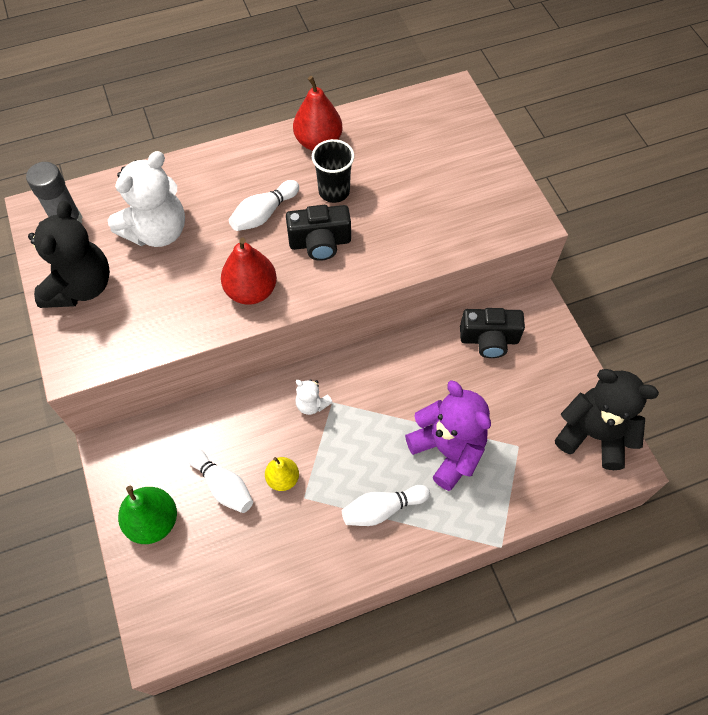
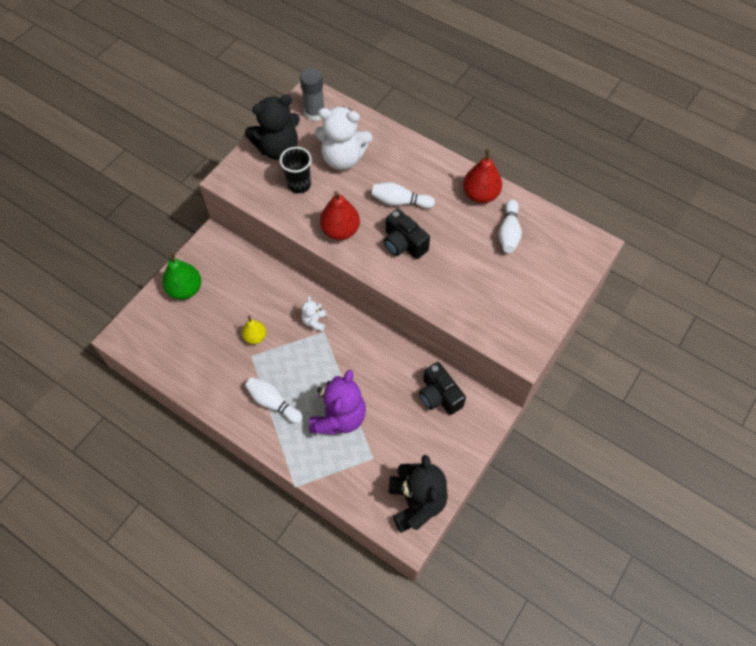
camera: 55 degrees right, 0 degrees up
(222, 485) = (230, 308): white bowling pin -> white bowling pin (508, 233)
(334, 191) = (449, 227): black cup -> black cup (299, 184)

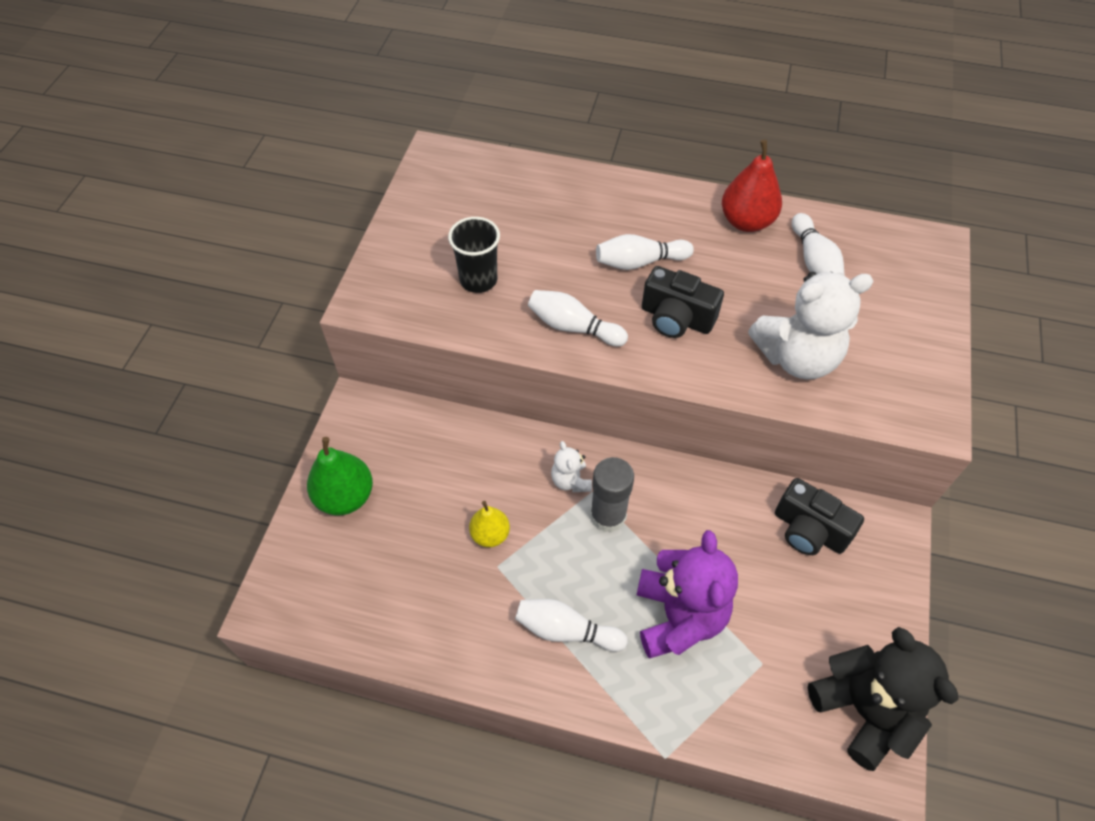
camera: 20 degrees left, 5 degrees down
(278, 149) = (422, 239): black teddy bear -> none
(314, 113) = (454, 176): grey glue stick -> grey glue stick (608, 515)
(340, 230) = (573, 327): red pear -> white bowling pin
(343, 158) = (526, 226): white teddy bear -> white teddy bear (796, 357)

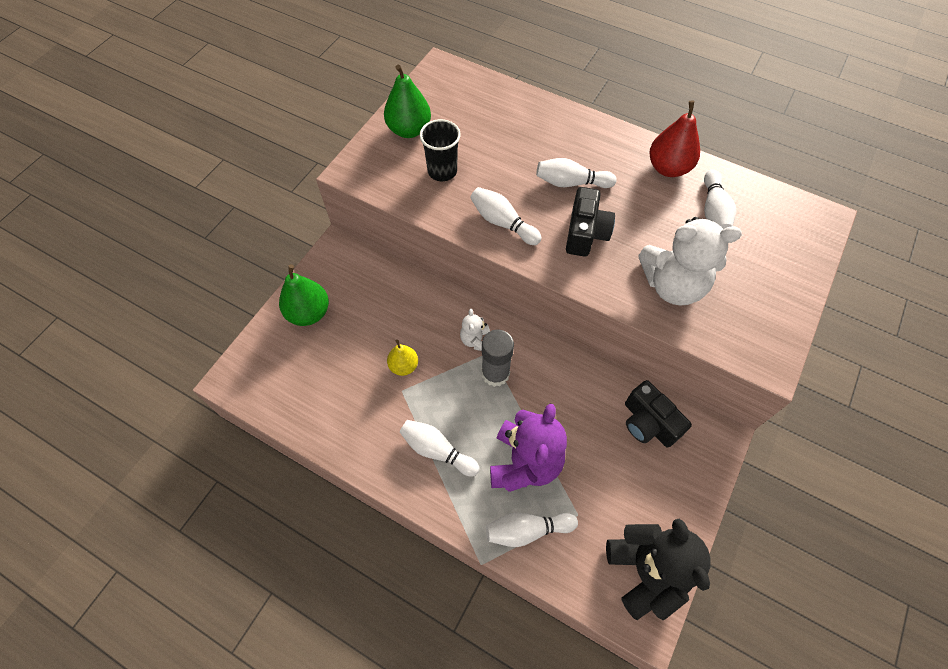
camera: 15 degrees right, 5 degrees up
(420, 237) = (409, 130): none -> green pear
(676, 318) = (585, 233): black camera -> black camera turned 120 degrees counterclockwise
(708, 699) = (527, 530): none -> white bowling pin

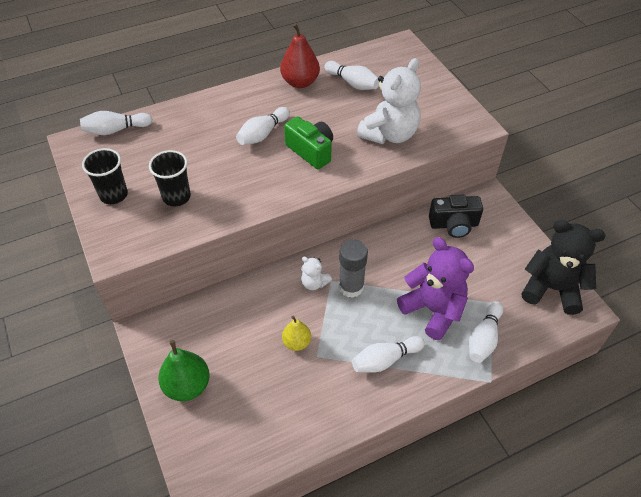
camera: 55 degrees left, 10 degrees down
(409, 130) = (114, 195): green pear -> black cup
(502, 223) = (259, 189): white bowling pin -> white bowling pin (115, 130)
(585, 233) = (311, 151): black camera -> green camera

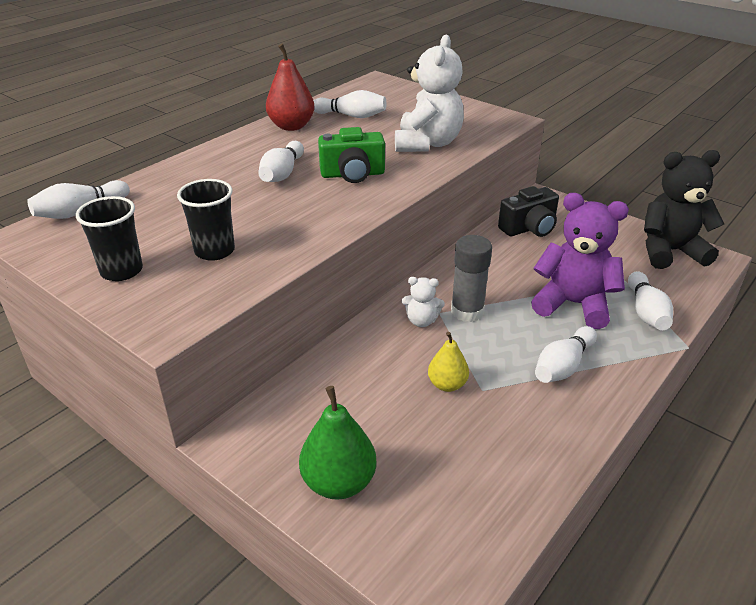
camera: 25 degrees left, 15 degrees down
(311, 151) = (352, 174): green camera -> green camera turned 150 degrees clockwise

